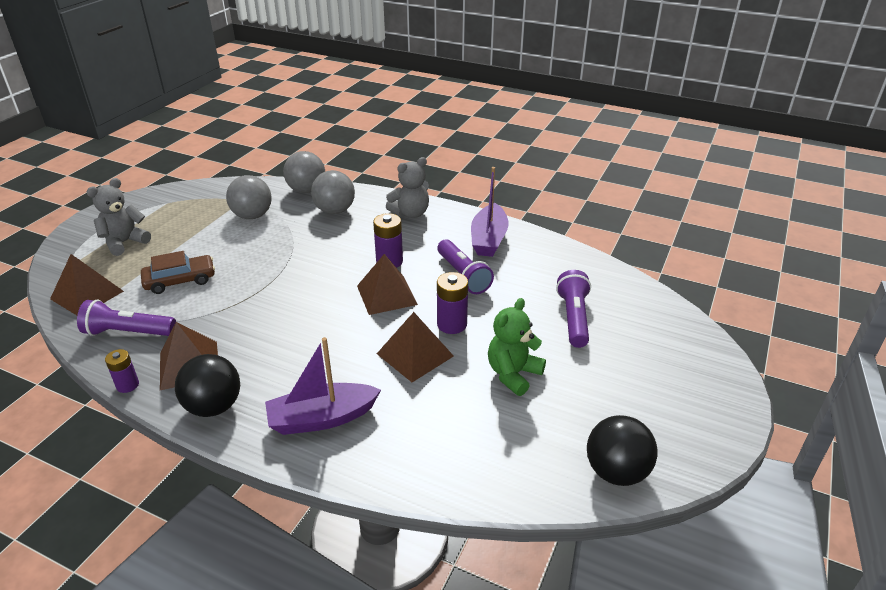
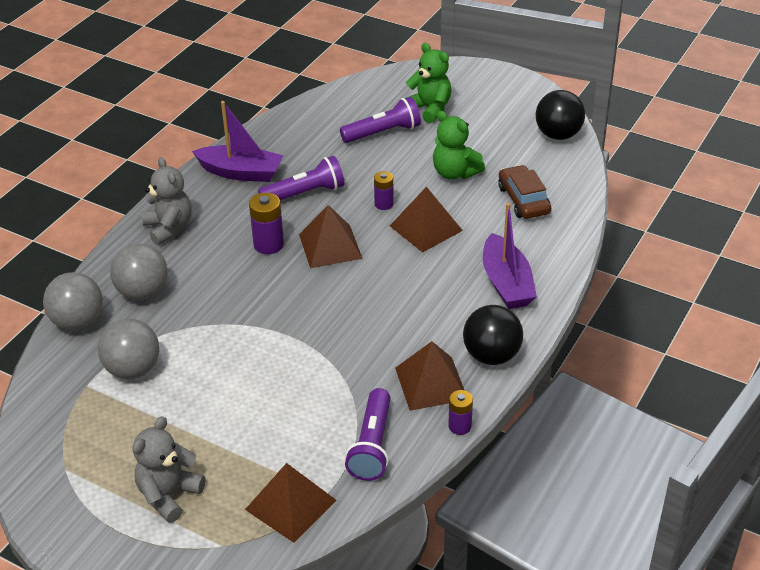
camera: 85 degrees left, 5 degrees up
(124, 242) = (169, 495): grey teddy bear -> grey teddy bear turned 75 degrees clockwise
(180, 280) = (274, 418): brown car -> brown car (523, 200)
(452, 324) = (384, 204): purple battery -> purple battery, size x0.65
(573, 318) = (383, 133): purple flashlight -> purple flashlight turned 150 degrees clockwise
(631, 351) = (429, 109): none -> green teddy bear

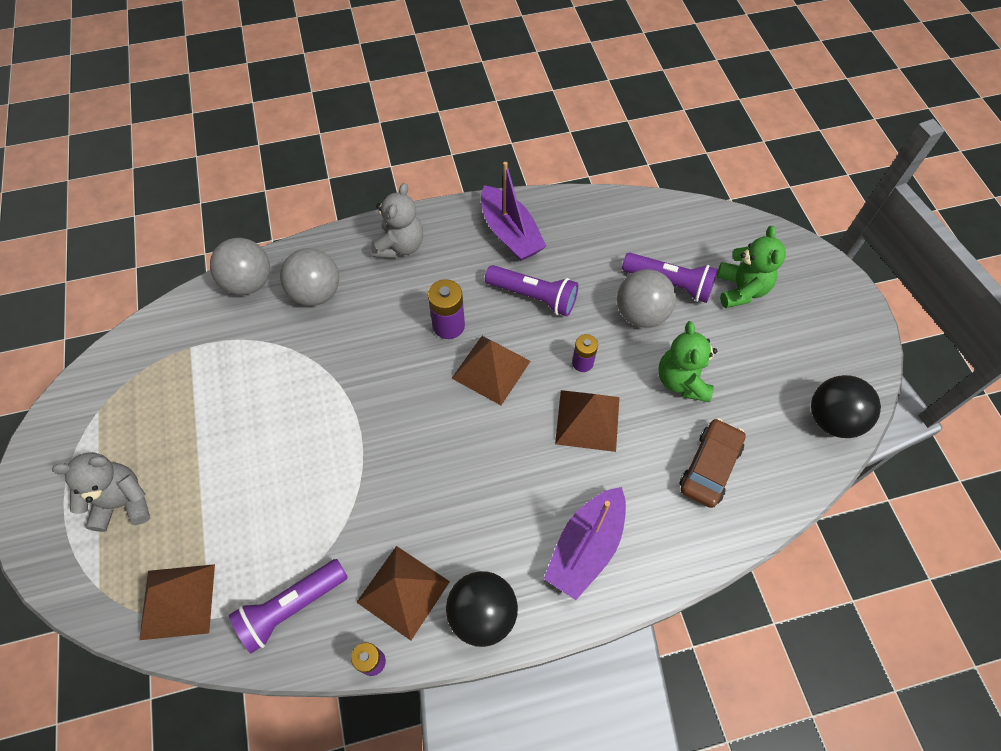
camera: 45 degrees right, 20 degrees up
(133, 369) = (231, 361): grey ball -> grey ball (641, 314)

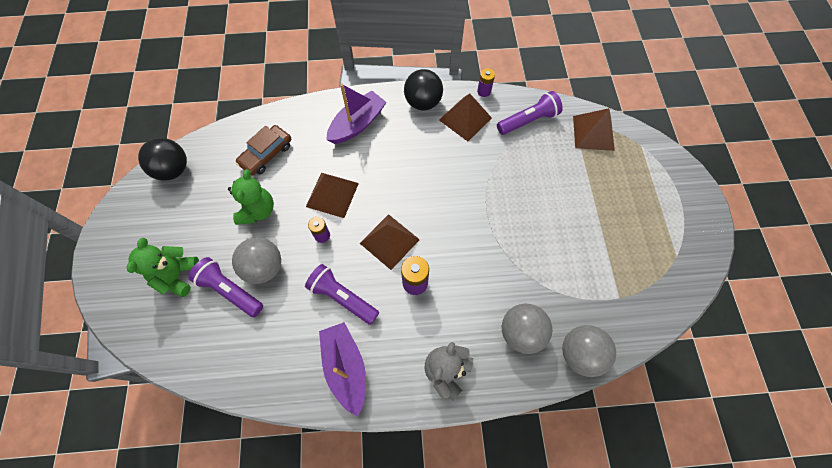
camera: 170 degrees left, 5 degrees up
(123, 502) = (640, 190): grey teddy bear -> none

